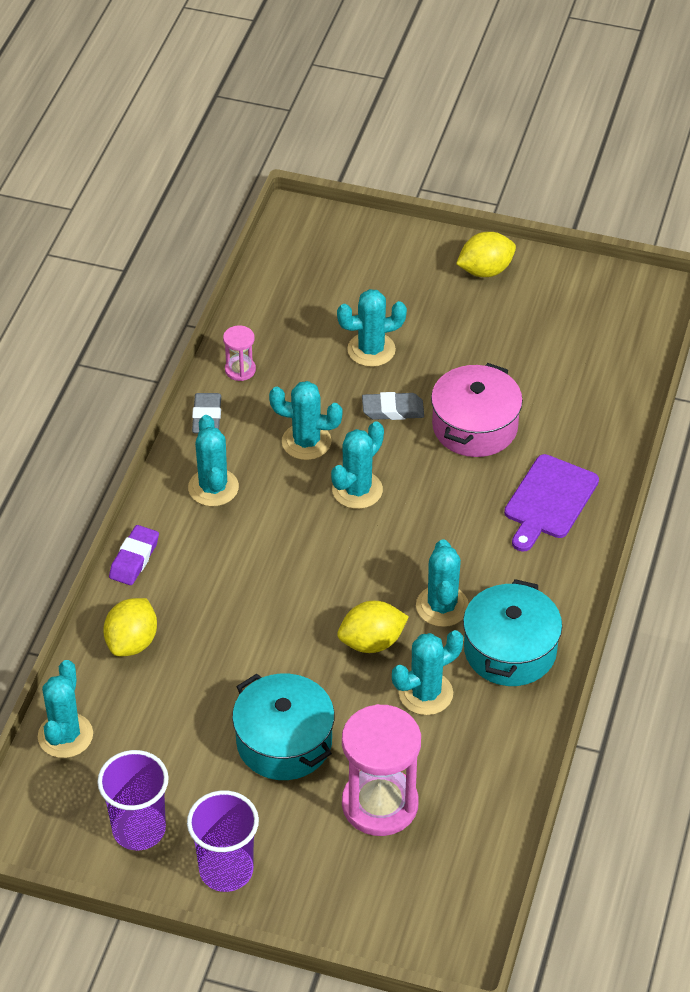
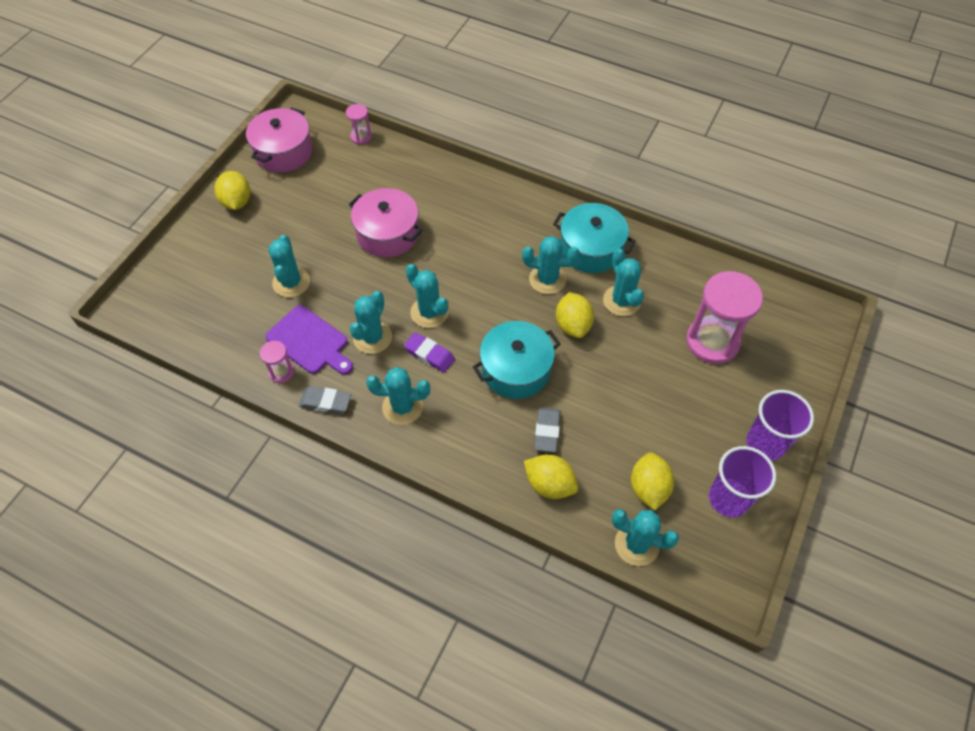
camera: 80 degrees left, 10 degrees up
(134, 559) = (464, 473): purple eraser -> purple eraser (429, 354)
(141, 743) = (648, 488): none -> yellow lemon
(284, 742) = (655, 392): turquoise pot -> turquoise pot (516, 369)
(393, 410) = (357, 279): grey eraser -> grey eraser (547, 431)
(549, 500) = (466, 205): purple cutting board -> purple cutting board (310, 341)
(586, 294) = (283, 152): none -> pink pot
(642, 366) = (361, 136): none -> pink hourglass

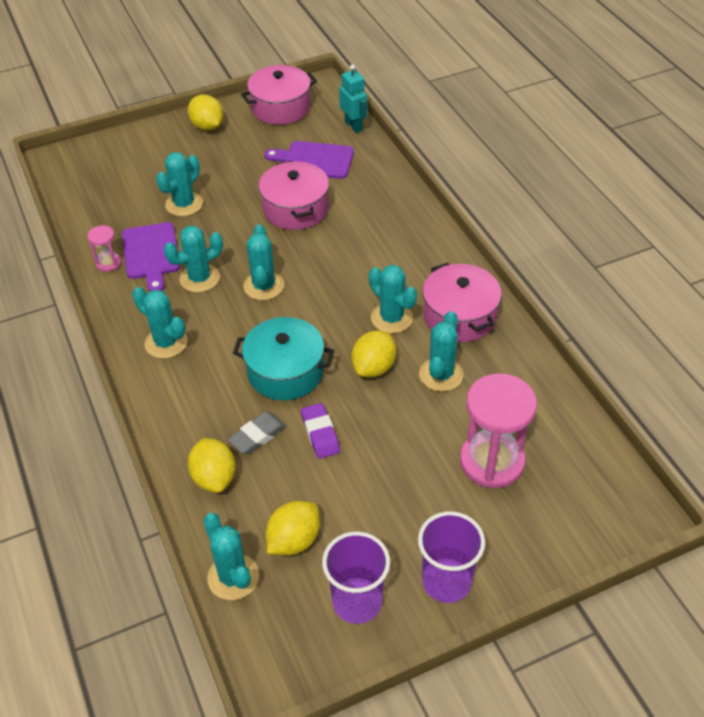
camera: 40 degrees right, 10 degrees down
(236, 202) = (207, 126): yellow lemon -> yellow lemon turned 60 degrees counterclockwise
(325, 402) = (115, 303): grey eraser -> none
(359, 183) = (314, 160): none -> purple cutting board
(361, 136) = (354, 126): pink hourglass -> turquoise robot
(429, 354) = (229, 317): purple eraser -> purple eraser (320, 433)
(591, 249) = (459, 316): turquoise pot -> pink pot

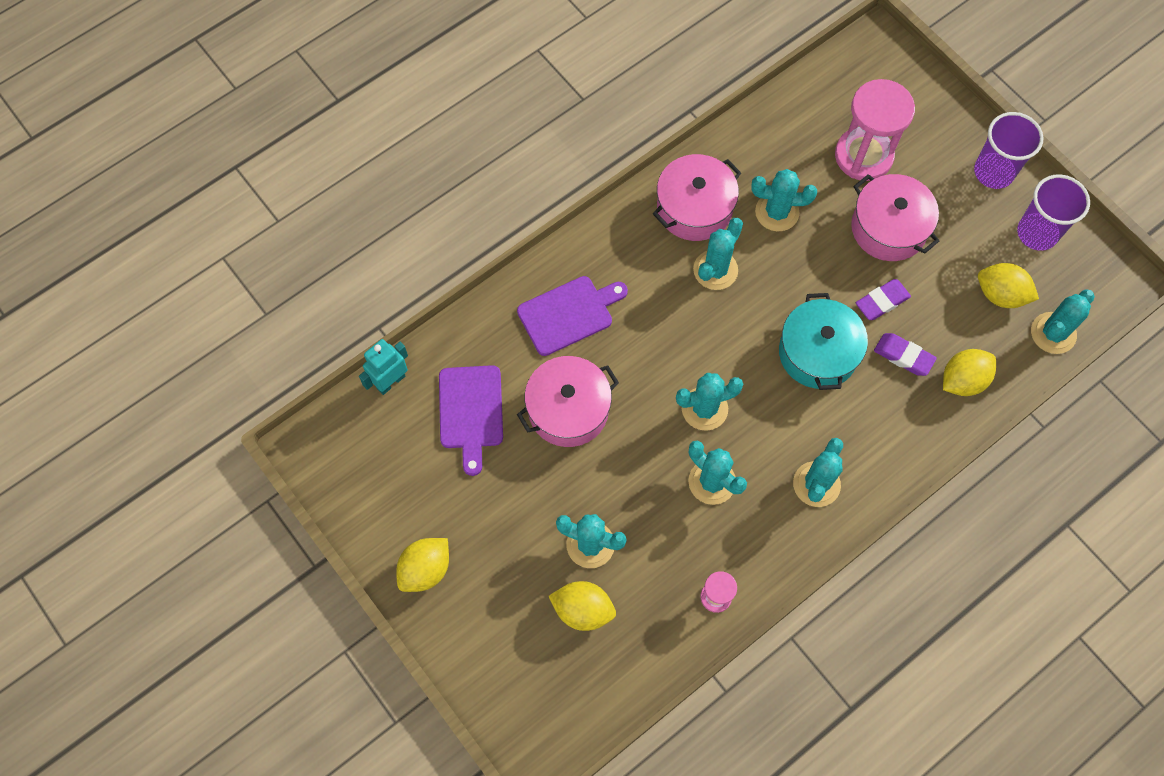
camera: 105 degrees left, 20 degrees up
(151, 254) = (687, 552): purple cutting board -> purple cutting board (569, 314)
(257, 436) = (903, 356): grey eraser -> purple eraser
(281, 108) = (366, 484): pink pot -> pink pot (888, 228)
(374, 367) = (786, 273): yellow lemon -> yellow lemon (583, 610)

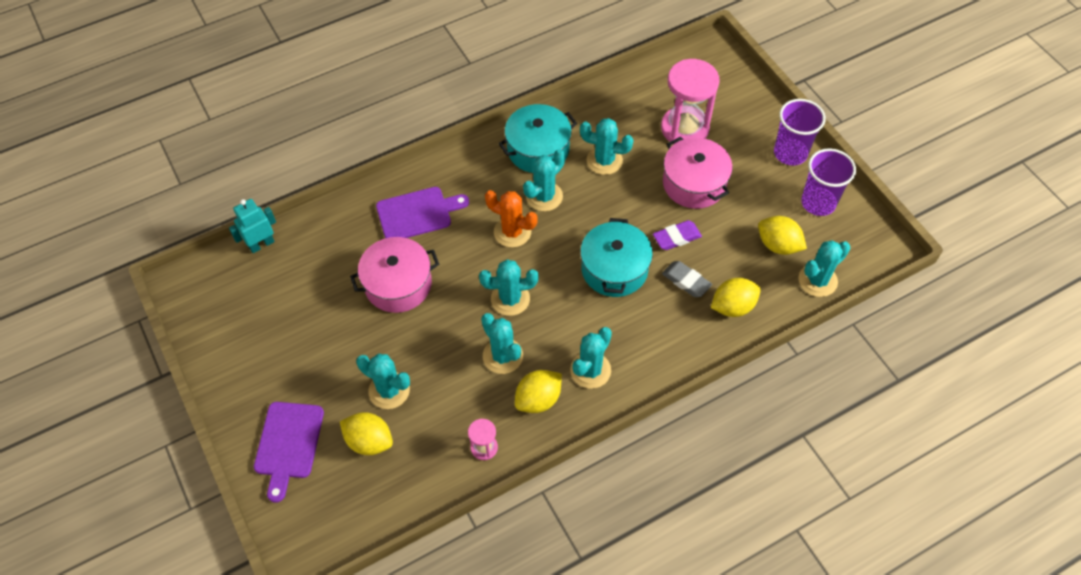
camera: 10 degrees right, 10 degrees down
(425, 569) = (248, 390): yellow lemon -> yellow lemon (538, 399)
(471, 412) = (319, 275): purple cutting board -> purple cutting board (288, 444)
(688, 322) = (512, 232): none -> orange cactus
(694, 208) = (538, 149): pink pot -> turquoise pot
(903, 356) = (686, 281): purple eraser -> grey eraser

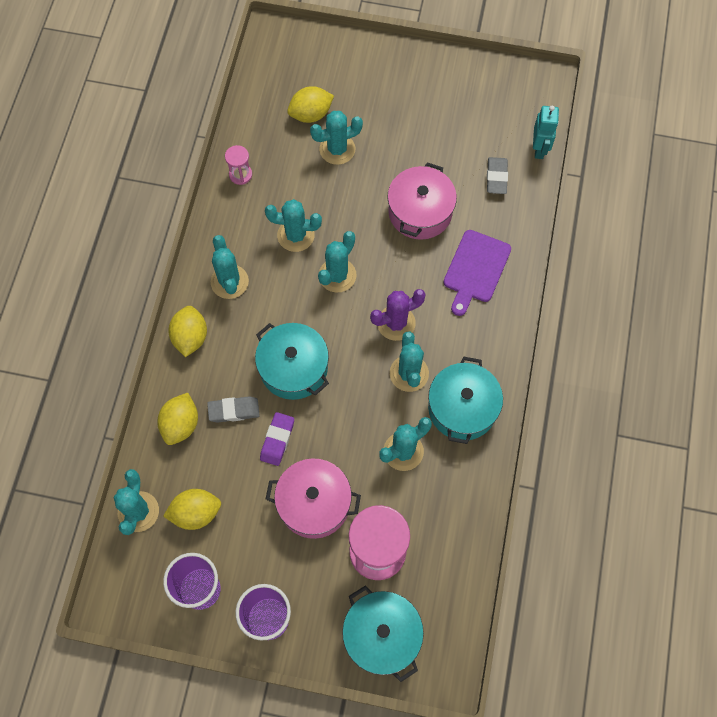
camera: 130 degrees right, 10 degrees up
(288, 444) = (353, 70): purple cutting board -> none
(317, 255) = (496, 177): none -> grey eraser
(512, 232) = (396, 323): orange cactus -> purple cactus
(538, 399) = (241, 232): yellow lemon -> yellow lemon (190, 337)
(730, 92) = (382, 635): none -> turquoise pot

